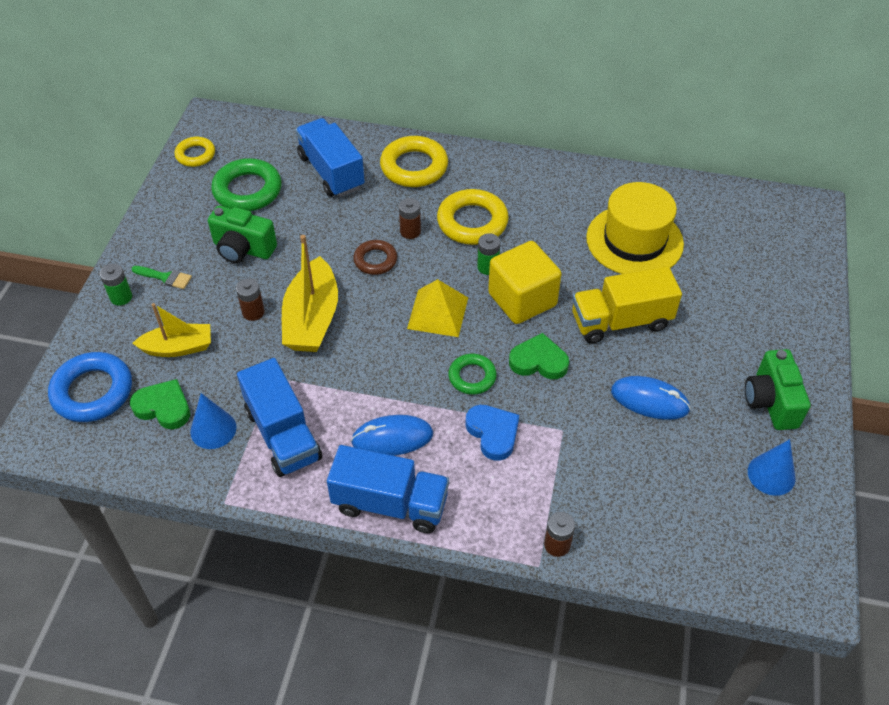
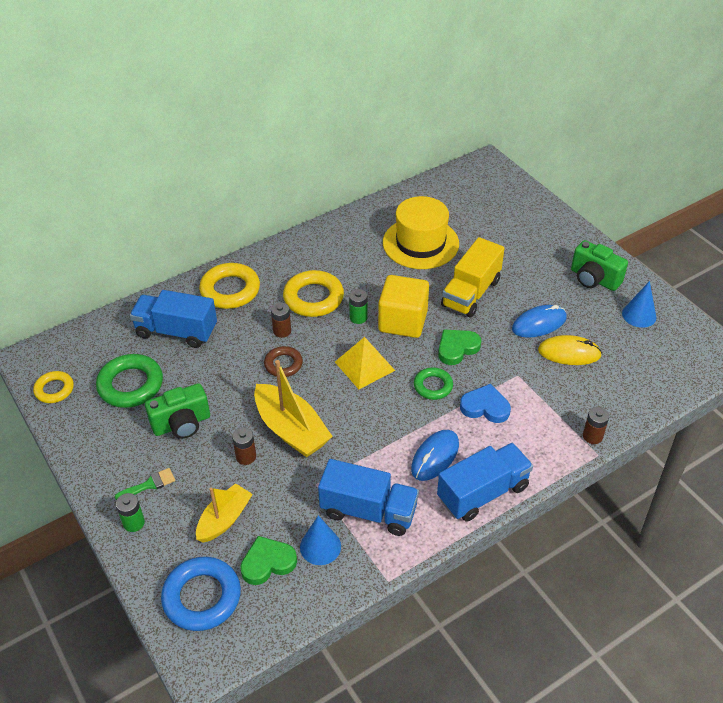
camera: 45 degrees left, 5 degrees down
(642, 451) = (569, 353): none -> yellow mouse

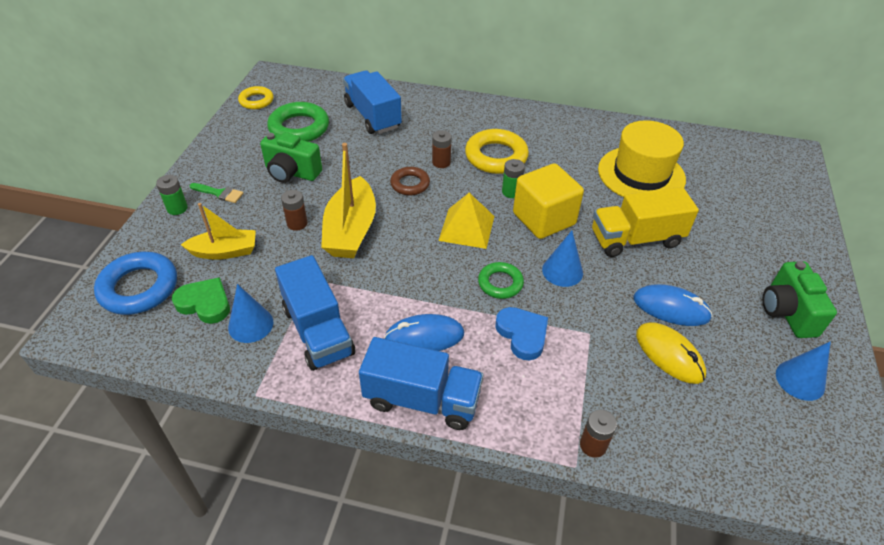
camera: 45 degrees right, 0 degrees up
(230, 290) = (444, 114): yellow ring -> none
(457, 348) = (562, 271): green heart -> blue cone

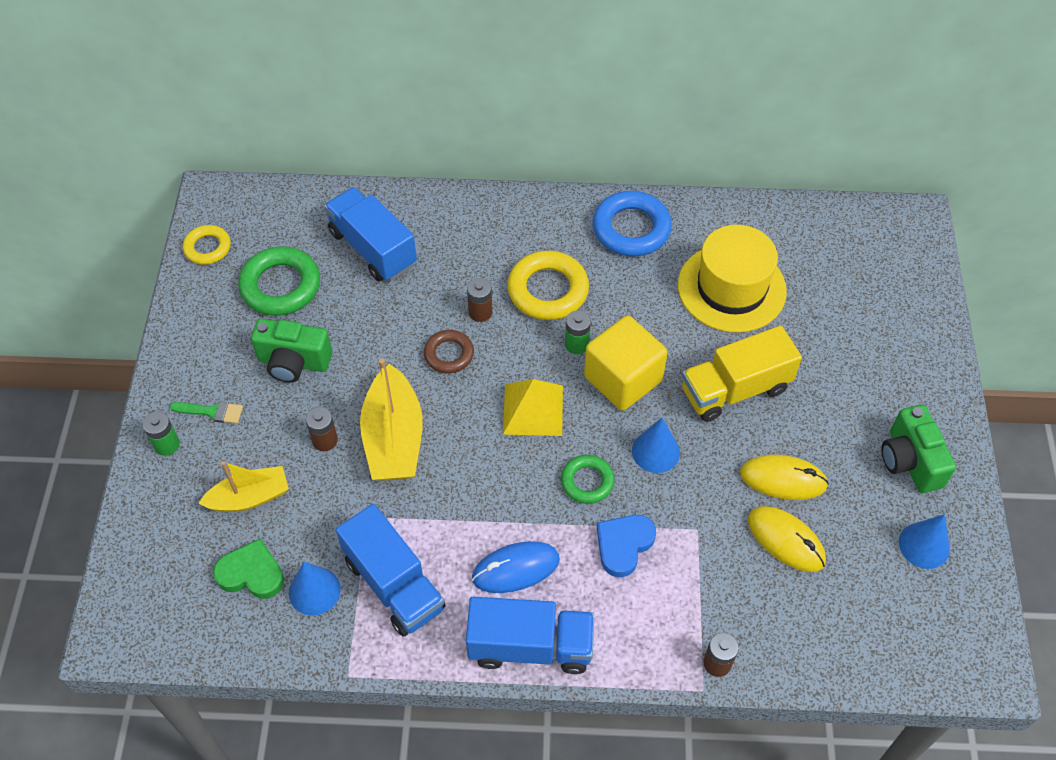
camera: 10 degrees left, 10 degrees up
(139, 288) = (165, 567): blue ring -> blue ring (631, 229)
(522, 334) = (623, 545): blue heart -> blue heart turned 105 degrees counterclockwise
(671, 308) = (783, 479): blue mouse -> yellow mouse

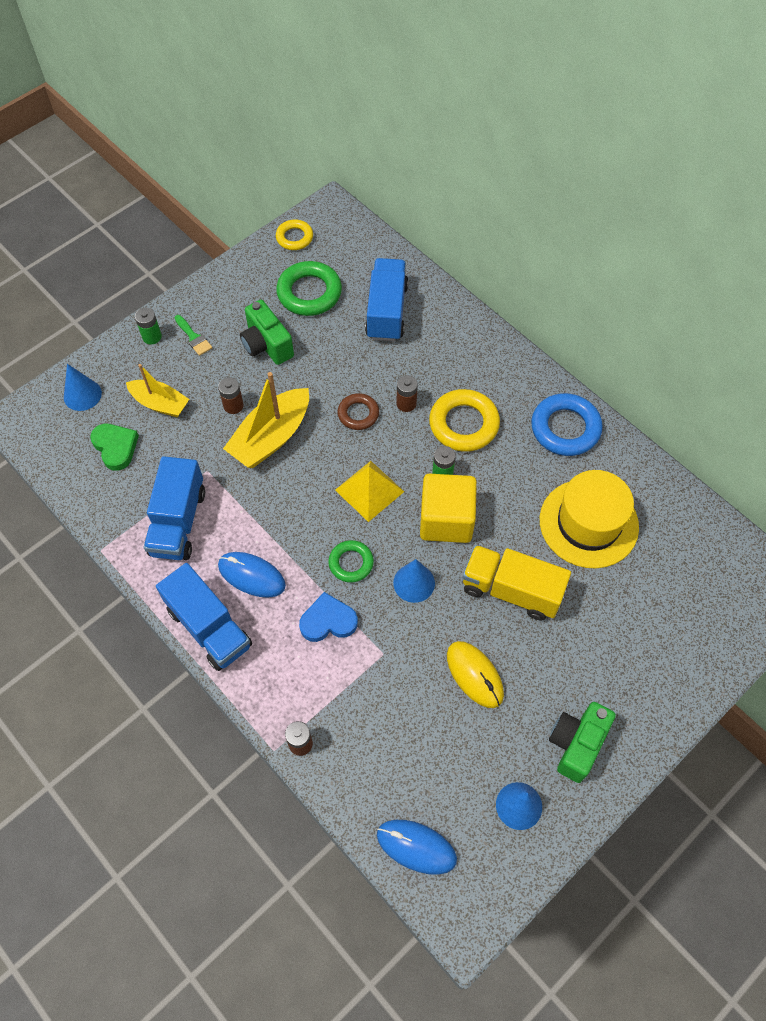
camera: 45 degrees right, 5 degrees up
(314, 591) = (135, 487): blue cone -> blue cone (82, 395)
(786, 540) = (430, 713): yellow mouse -> none
(892, 650) = (416, 847): none -> blue mouse

